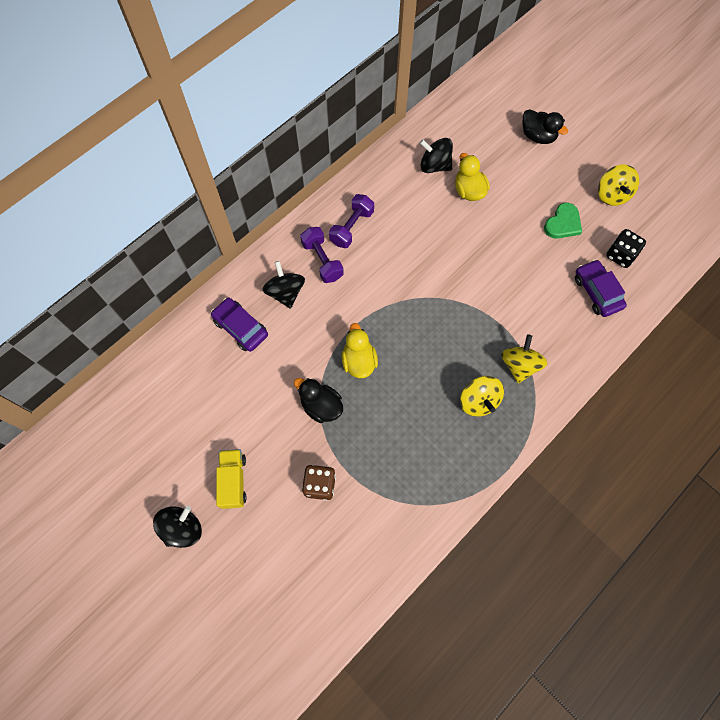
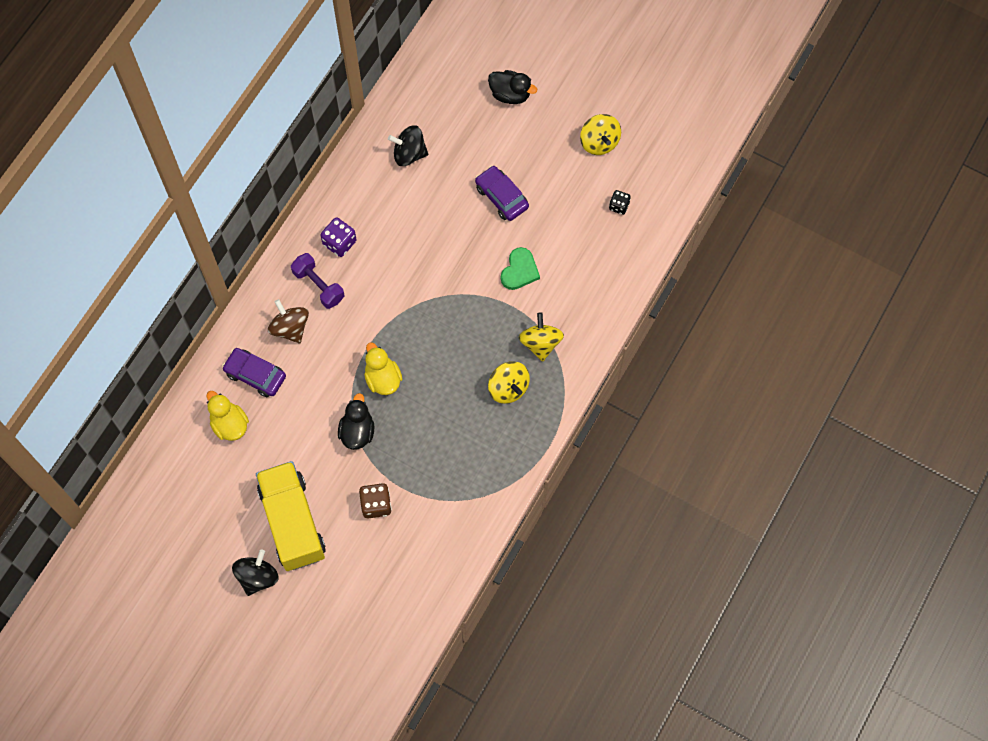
camera: 15 degrees left, 0 degrees up
(233, 481) = (293, 522): yellow truck -> yellow truck, size x1.85
(285, 292) = (290, 328): black spinning top -> brown spinning top
(321, 406) = (357, 431): black duck -> black duck turned 75 degrees clockwise
(352, 227) = (339, 243): purple dumbbell -> purple dice
(469, 191) = (451, 173): yellow duck -> yellow duck (229, 424)
(563, 223) = (555, 186): green heart -> green heart (519, 271)
(597, 292) = (602, 251): purple car -> purple car (501, 197)
(620, 255) = (619, 206): black dice -> black dice, size x0.65

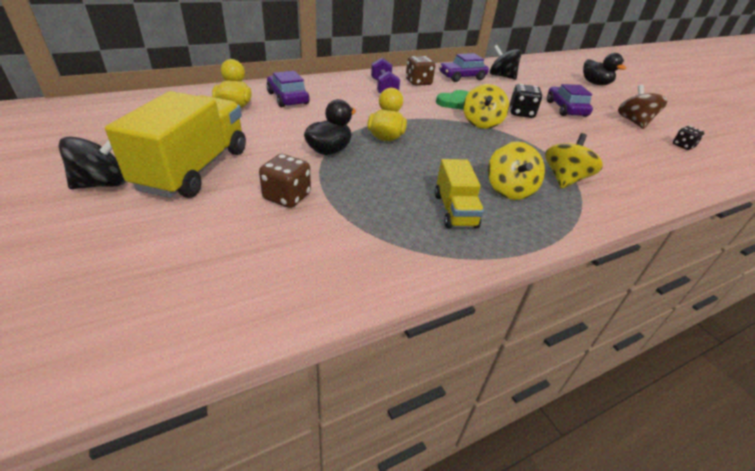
camera: 30 degrees right, 30 degrees down
(290, 328) = (341, 93): brown spinning top -> brown spinning top (634, 122)
(339, 243) = (418, 82): purple dice -> brown dice
(372, 190) = (462, 77): none -> purple car
(466, 242) = (521, 113): none -> black dice
(485, 440) = (455, 210): none -> yellow truck
(519, 271) = (563, 139): green heart -> green heart (456, 102)
(599, 142) = (668, 118): yellow spinning top -> yellow spinning top (481, 123)

